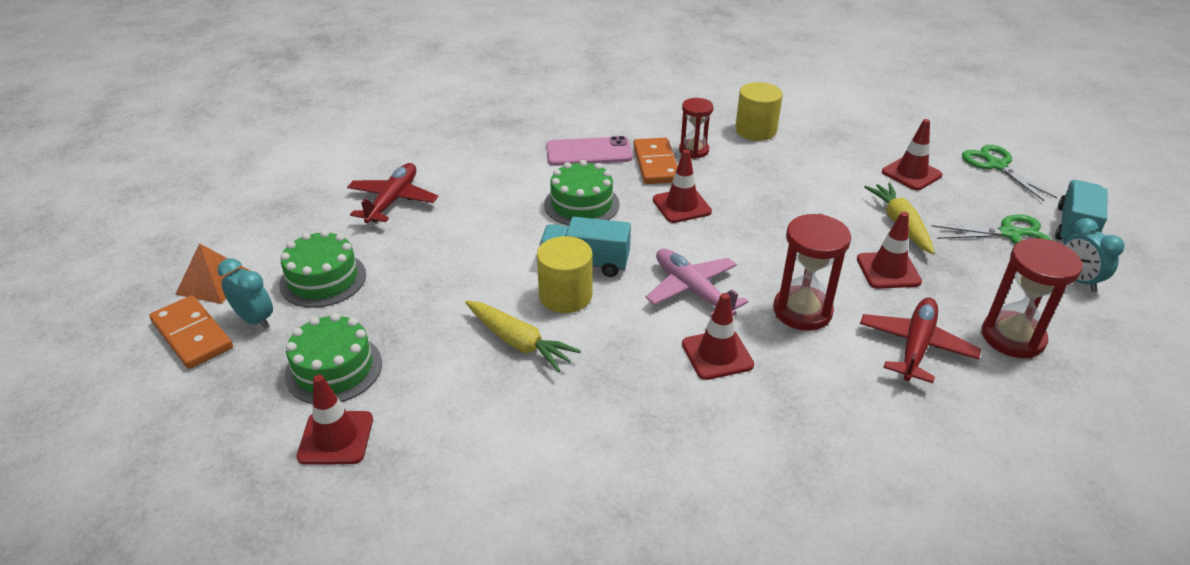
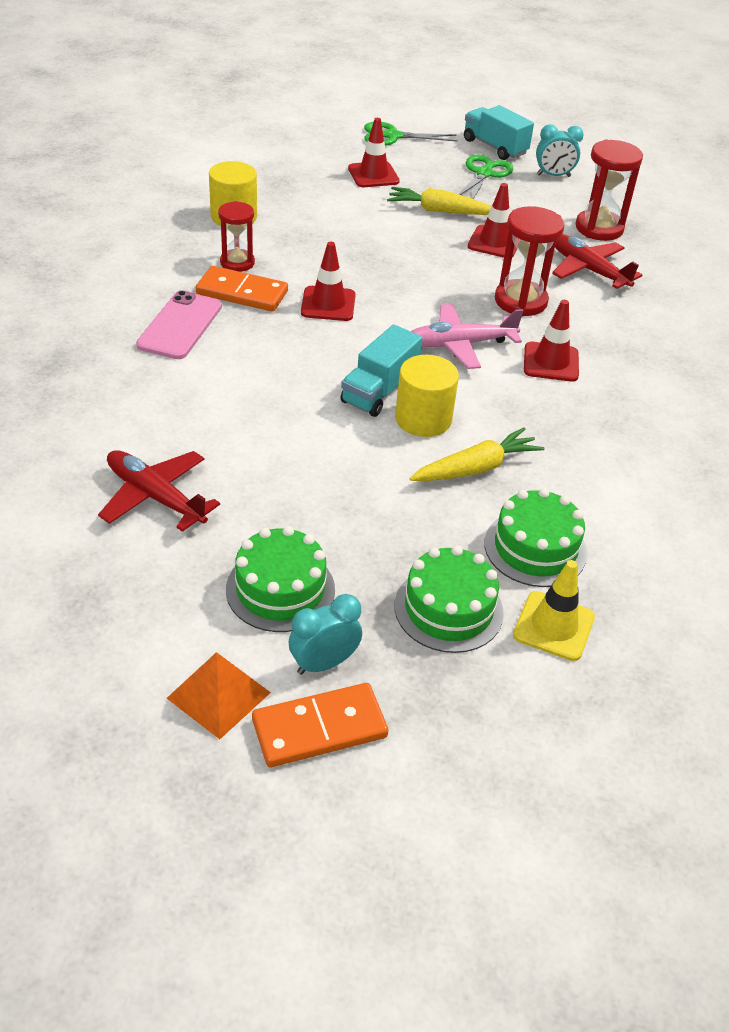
camera: 70 degrees left, 5 degrees up
(336, 438) = (553, 626): red traffic cone -> yellow traffic cone
(581, 204) = (277, 362): green cake -> green cake (535, 548)

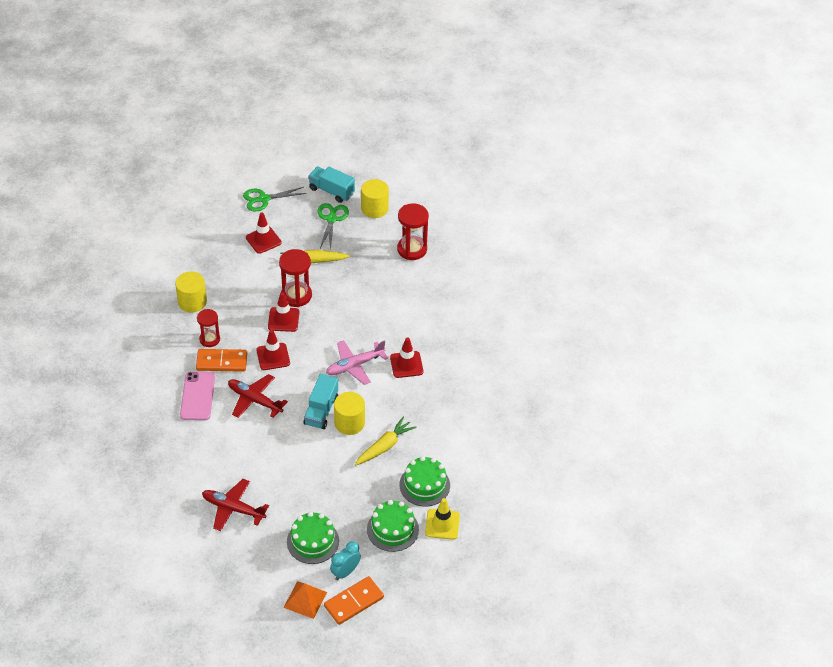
camera: 15 degrees left, 5 degrees up
(494, 242) = (353, 279): red traffic cone -> red traffic cone (283, 319)
(520, 301) = (379, 323): red hourglass -> red hourglass (296, 295)
(553, 175) = (374, 208): turquoise clock -> yellow cylinder
(588, 269) = (412, 287): red plane -> red plane (254, 400)

